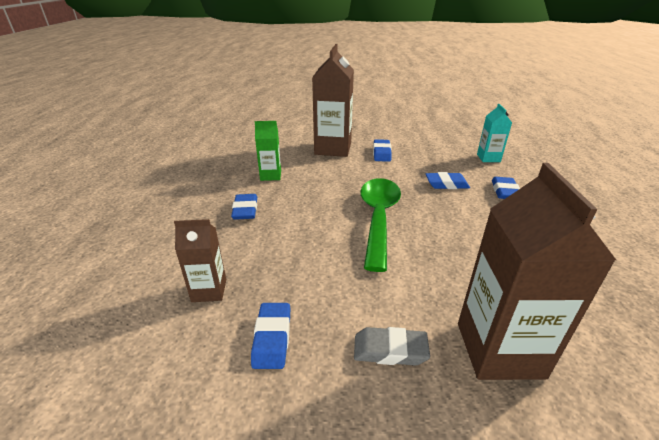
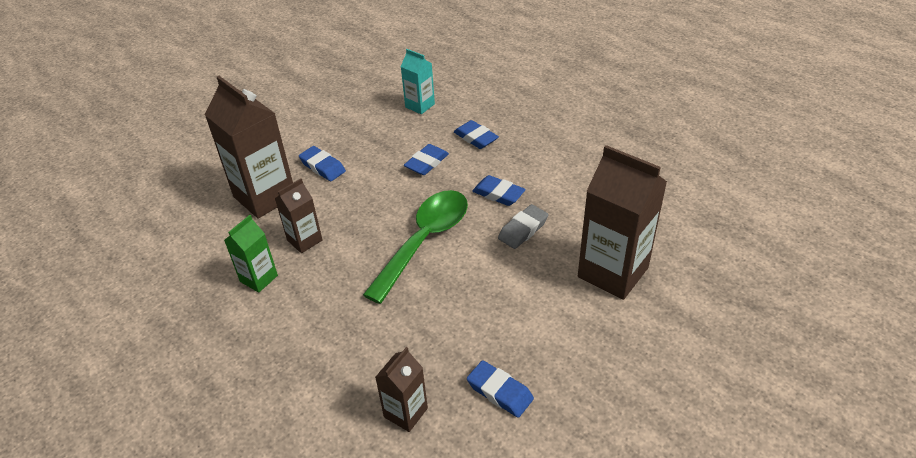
camera: 50 degrees left, 10 degrees up
(245, 210) = (304, 331): blue eraser -> blue eraser (498, 194)
(317, 175) = (304, 240): none -> brown carton
(378, 218) = (424, 241): green spoon -> green spoon turned 75 degrees clockwise
(390, 350) = (567, 328): grey eraser -> grey eraser (523, 230)

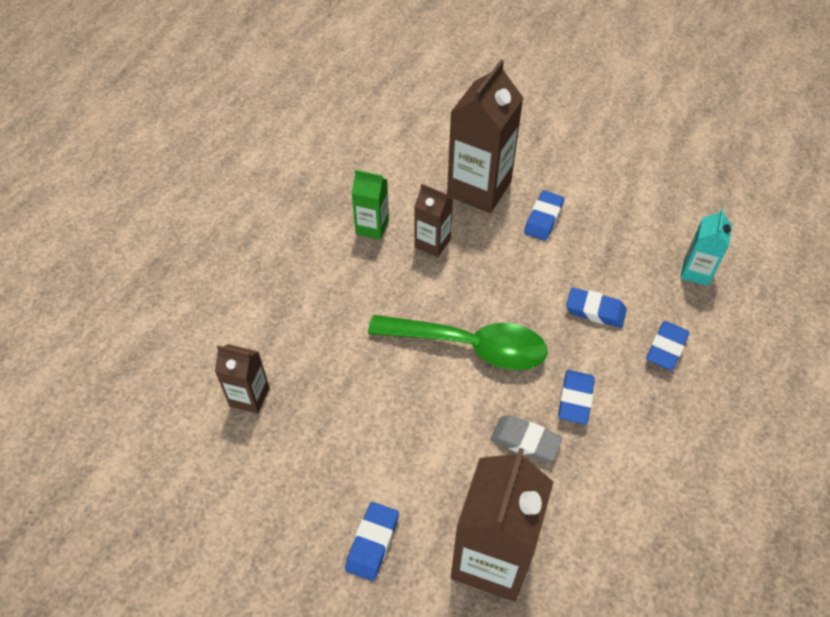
camera: 70 degrees right, 10 degrees up
(500, 392) = (290, 473): blue eraser -> blue eraser (372, 543)

